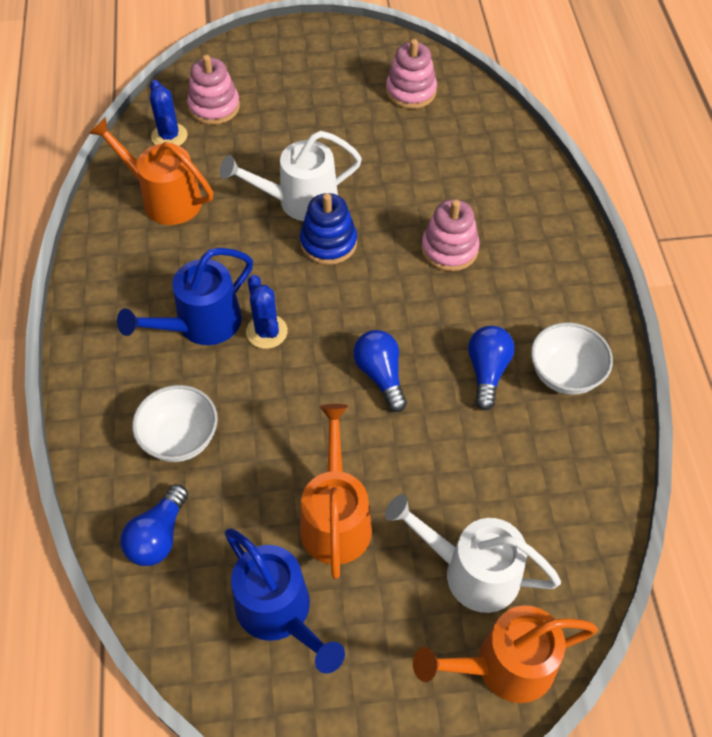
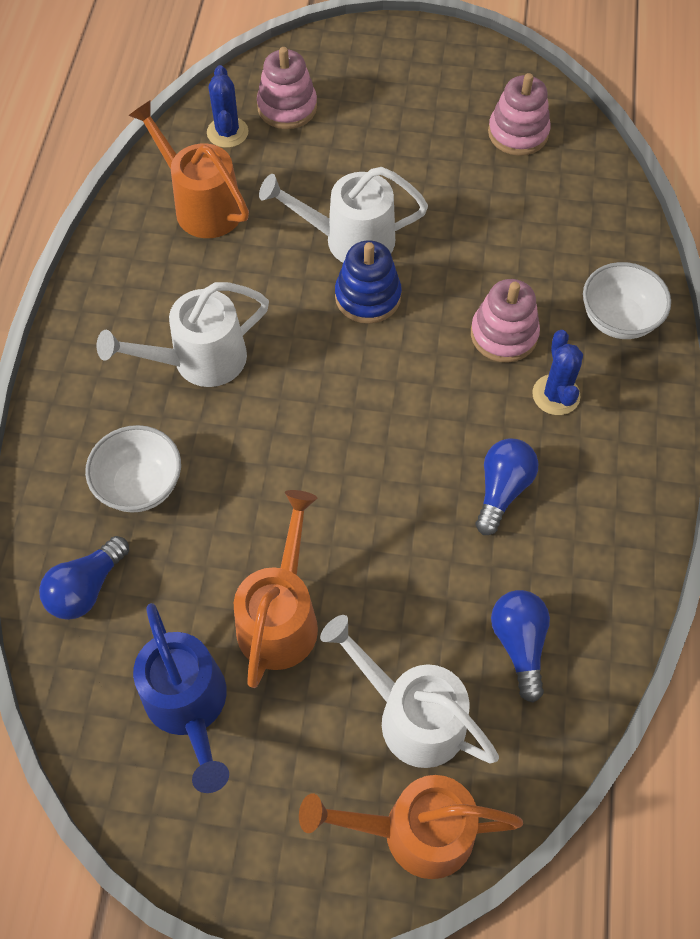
camera: 15 degrees right, 5 degrees up
(200, 325) = (198, 361): blue watering can -> white watering can
(266, 332) = (268, 385): blue cactus -> blue cactus (556, 395)
(380, 375) = (379, 465): blue light bulb -> blue light bulb (519, 644)
(565, 374) = (591, 514): white bowl -> white bowl (618, 319)

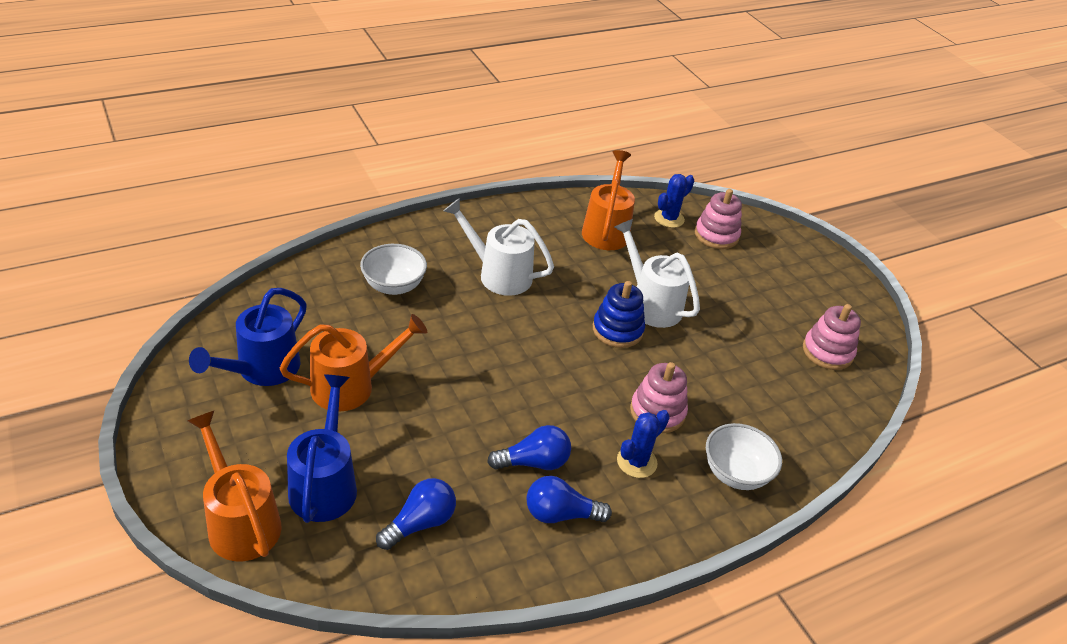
camera: 50 degrees right, 20 degrees down
(86, 588) = (310, 293): blue light bulb -> blue light bulb (560, 514)
(410, 715) = (325, 483): white watering can -> blue watering can

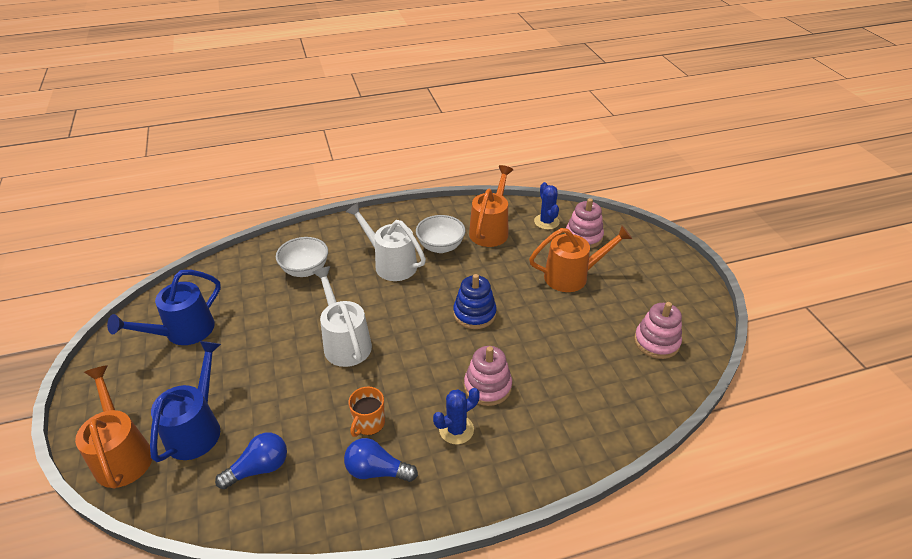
camera: 15 degrees right, 0 degrees up
(352, 386) = (246, 349): orange watering can -> orange watering can (572, 276)
(534, 462) = (369, 423): blue light bulb -> orange mug
(650, 303) = (509, 292): white watering can -> white watering can (344, 342)
(669, 218) = (546, 222): blue cactus -> blue cactus turned 75 degrees counterclockwise
(735, 473) = (541, 447): white bowl -> white bowl (440, 246)

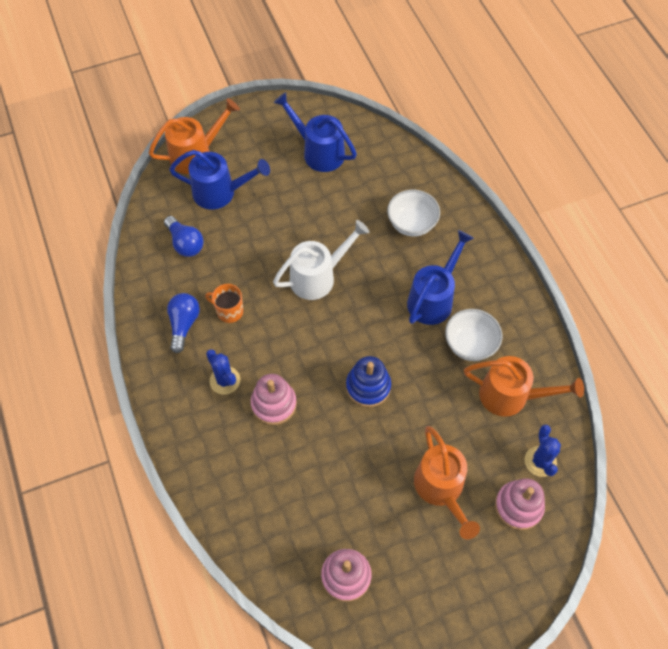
camera: 85 degrees right, 20 degrees up
(390, 263) = (433, 298): white watering can -> blue watering can
(546, 222) = (540, 461): blue cactus -> blue cactus turned 75 degrees counterclockwise

